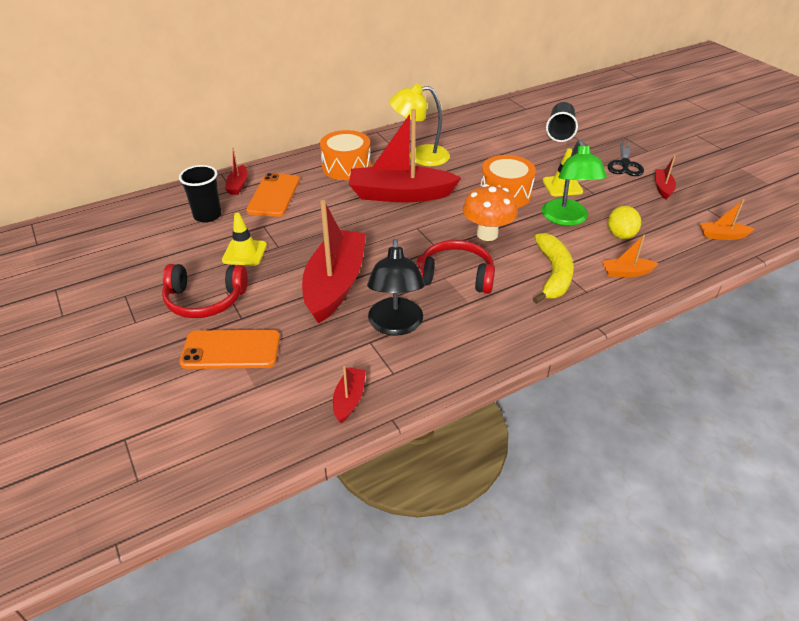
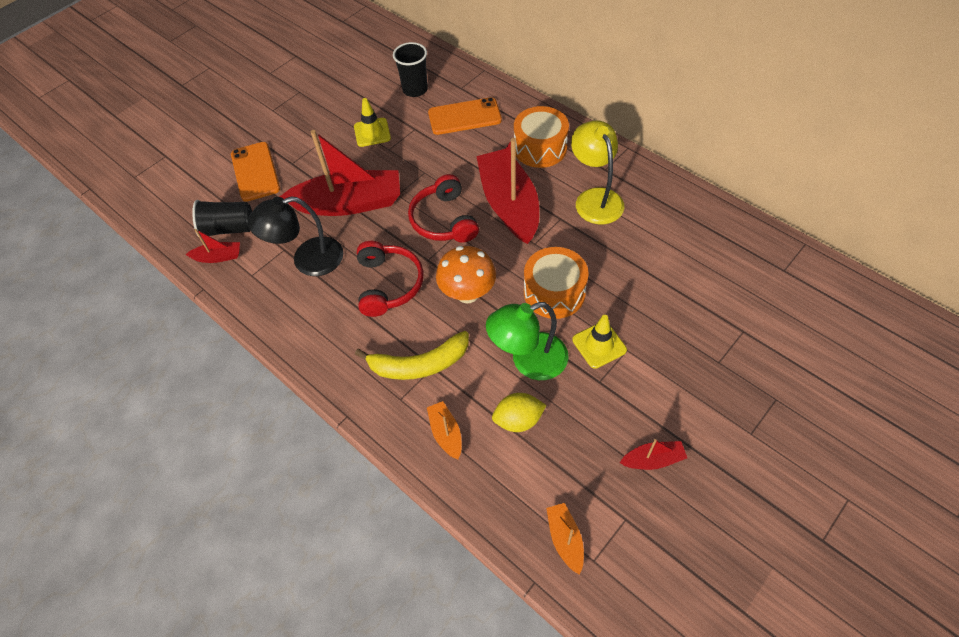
camera: 75 degrees right, 15 degrees up
(205, 300) = (306, 135): red headphones -> red headphones (444, 220)
(238, 185) = (469, 88): red boat -> none
(560, 132) = (738, 320): black cup -> black cup (228, 228)
(625, 164) = (693, 408): black scissors -> none

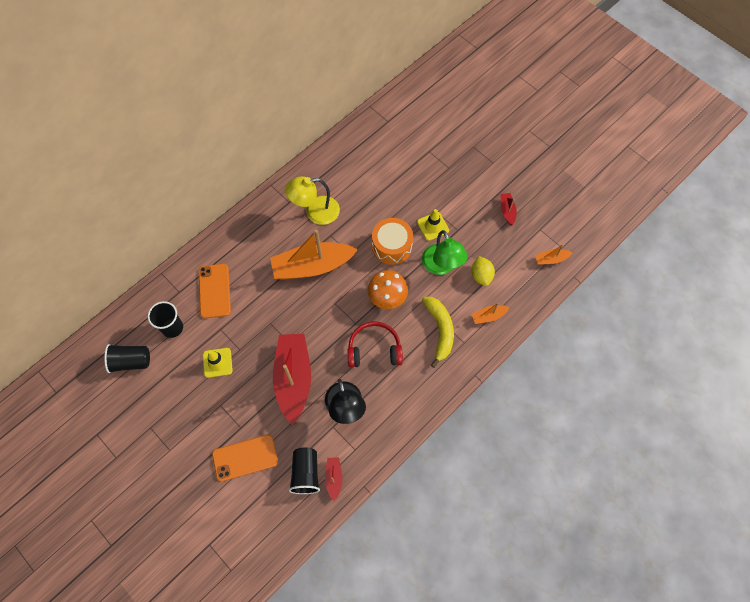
camera: 90 degrees left, 10 degrees up
(374, 65) = (131, 361): none -> black cup
(444, 220) = (320, 311): red headphones -> none
(509, 204) = (312, 266): red boat -> orange boat
(540, 148) = (260, 241): orange drum -> none

